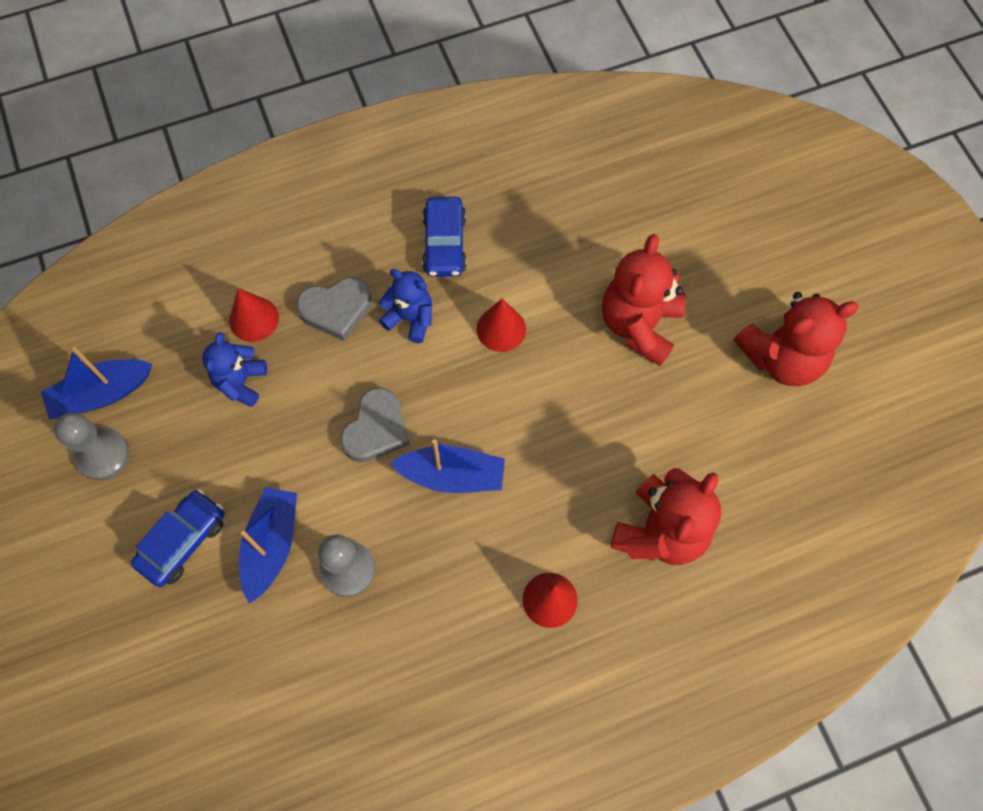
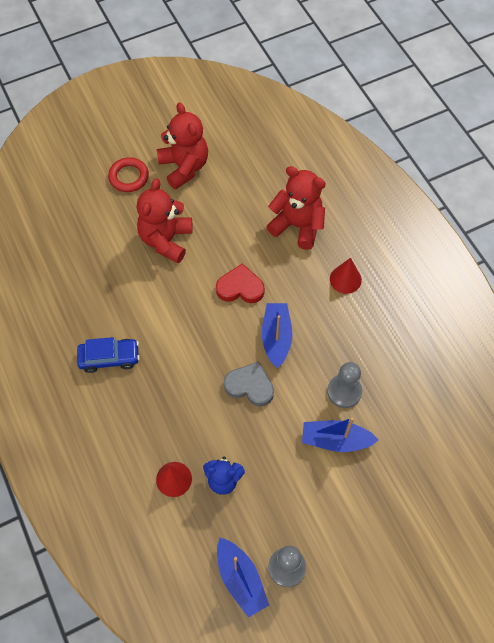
camera: 95 degrees left, 5 degrees down
(183, 541) = (341, 497): blue car -> none
(336, 310) = (163, 423): grey heart -> none
(410, 318) = (168, 374): blue teddy bear -> none
(501, 329) = (173, 318): red cone -> none
(546, 429) = (240, 287): none -> red heart
(639, 325) = (166, 240): red teddy bear -> red teddy bear turned 90 degrees clockwise
(760, 275) = (129, 177): none -> red ring

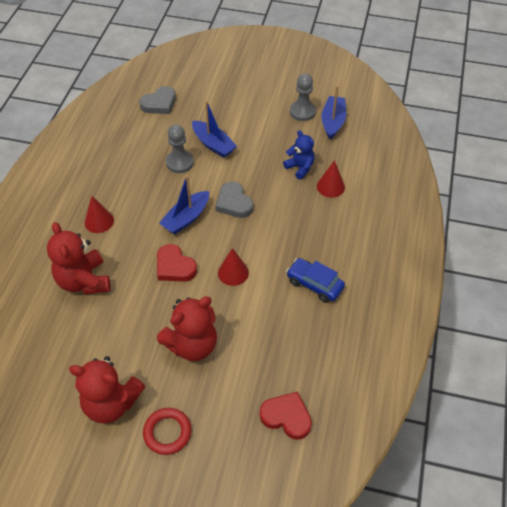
camera: 140 degrees left, 10 degrees down
(53, 241) = (286, 417): none -> red heart
(184, 167) = (111, 403): red teddy bear -> red teddy bear turned 90 degrees counterclockwise
(187, 318) = (233, 272): none -> red cone
(445, 450) = (159, 103): none -> grey heart

